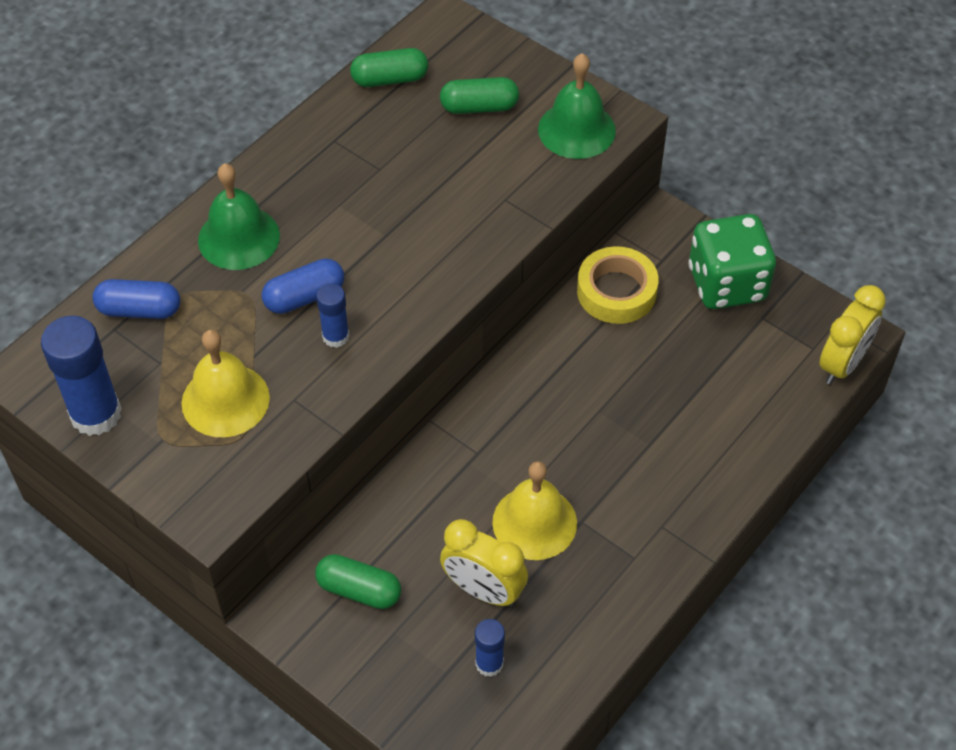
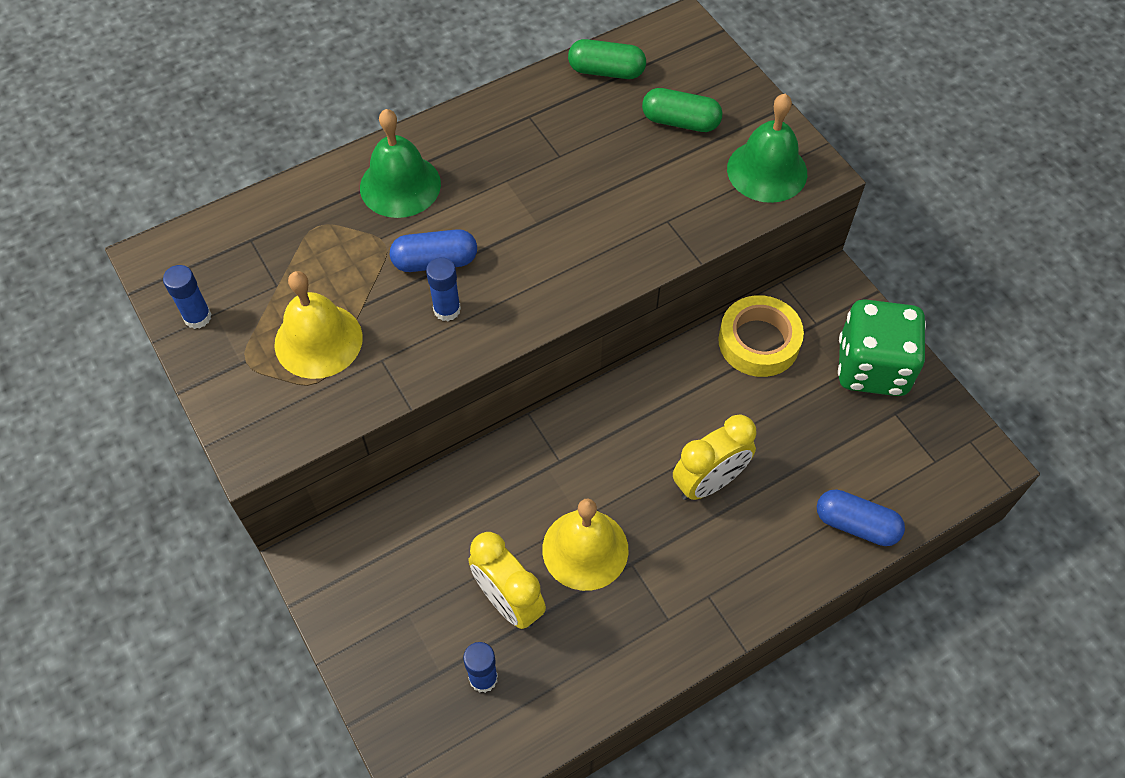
camera: 20 degrees right, 5 degrees up
(96, 414) = (197, 317): blue glue stick -> blue glue stick, size x0.55
(139, 310) = (281, 228): blue capsule -> blue capsule (856, 525)
(359, 590) = (393, 560): green capsule -> none
(842, 364) = (959, 487): yellow clock -> yellow clock (709, 482)

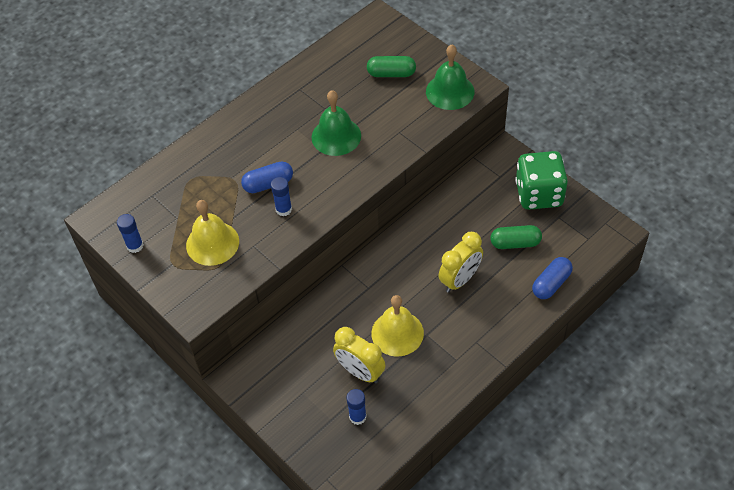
camera: 10 degrees left, 5 degrees down
(400, 185) = (233, 145): green bell -> green bell (336, 136)
(606, 71) = (338, 53): green capsule -> green capsule (515, 243)
(758, 341) = (468, 194): yellow tape -> none
(856, 525) = (551, 284): blue capsule -> blue capsule turned 60 degrees counterclockwise

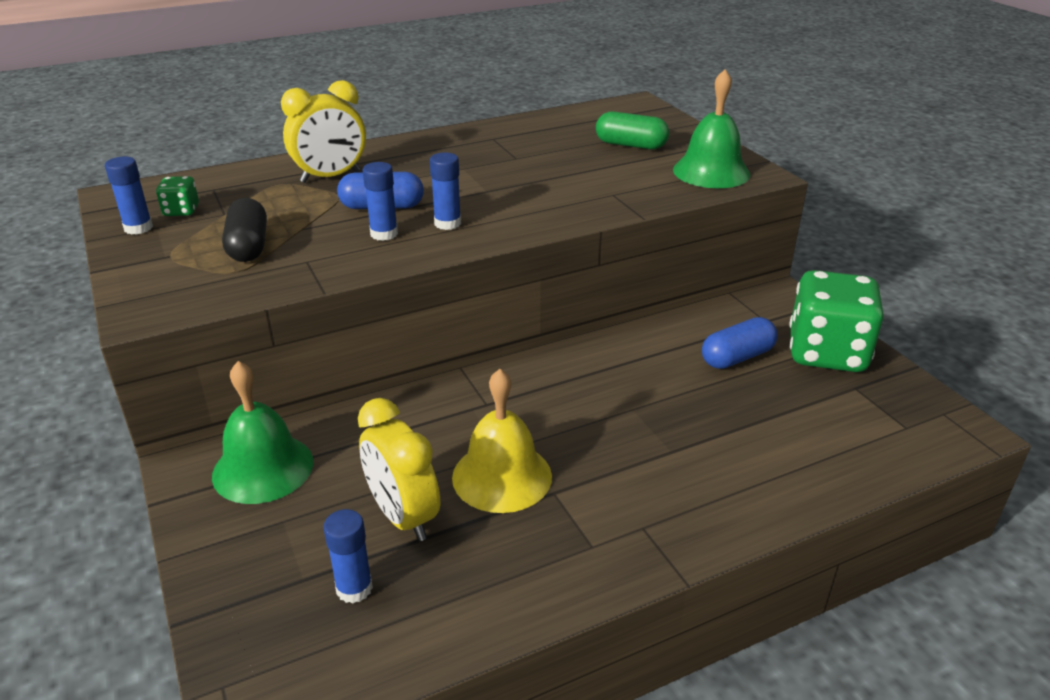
camera: 15 degrees right, 20 degrees down
(149, 223) = (181, 211): none -> green dice
(212, 243) = (248, 246): yellow bell -> black capsule
(315, 189) = (447, 223): none -> blue glue stick
(336, 136) = (515, 182): green bell -> green bell (263, 468)
(460, 280) = (649, 429): yellow clock -> yellow clock (330, 177)
(515, 243) = (766, 404): green capsule -> none
(551, 284) = (820, 474): blue capsule -> blue capsule (737, 357)

